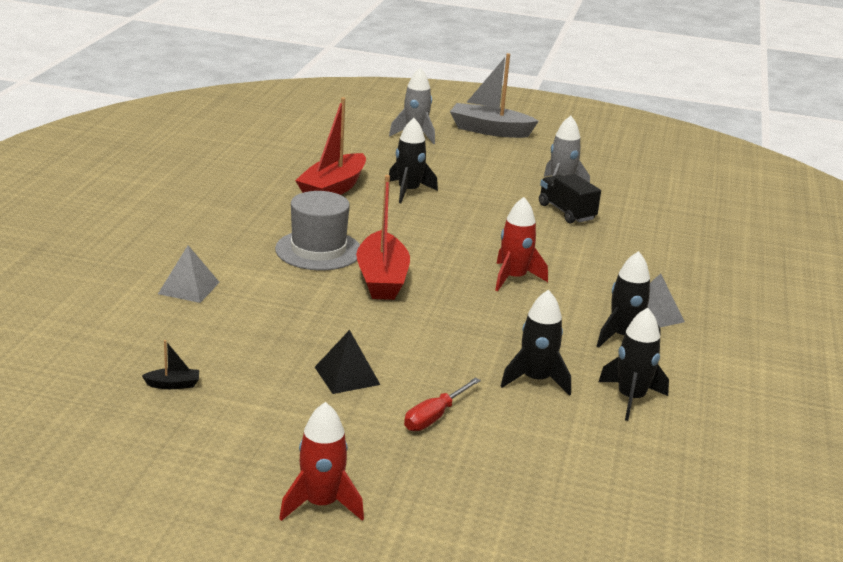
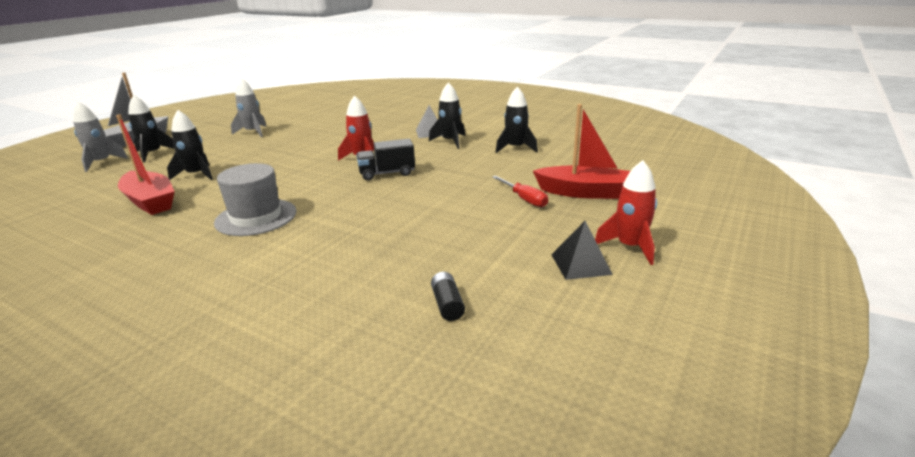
camera: 70 degrees left, 0 degrees up
(173, 385) = (447, 304): black boat -> black battery
(189, 288) = (266, 286): grey pyramid -> none
(347, 375) = (462, 223): black pyramid -> black pyramid (580, 264)
(381, 279) = (327, 197): red boat -> red boat (584, 192)
(536, 380) = (489, 167): black rocket -> black rocket (153, 154)
(566, 212) = (289, 135): black truck -> black truck (387, 173)

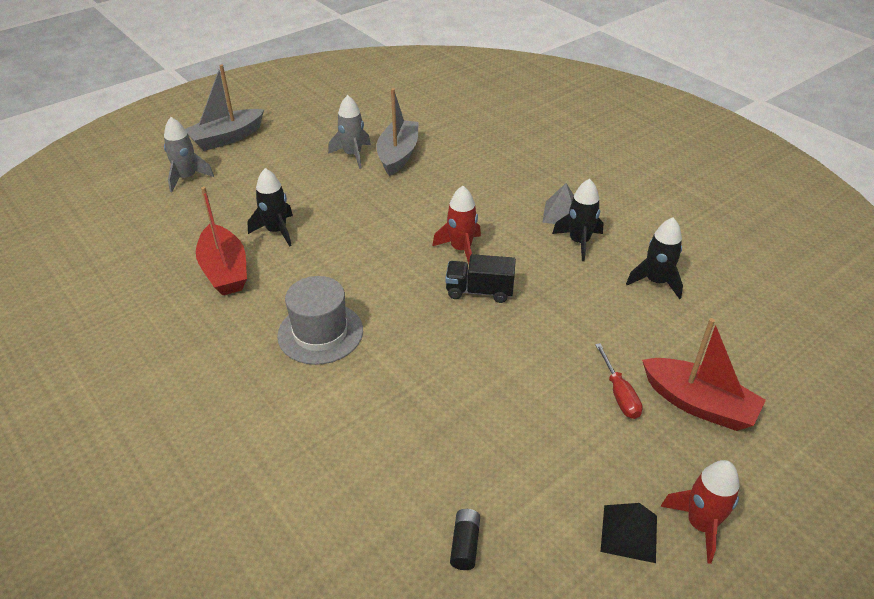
camera: 20 degrees right, 15 degrees up
(153, 154) = (239, 174): black rocket -> none
(291, 127) = (398, 155): none -> grey boat

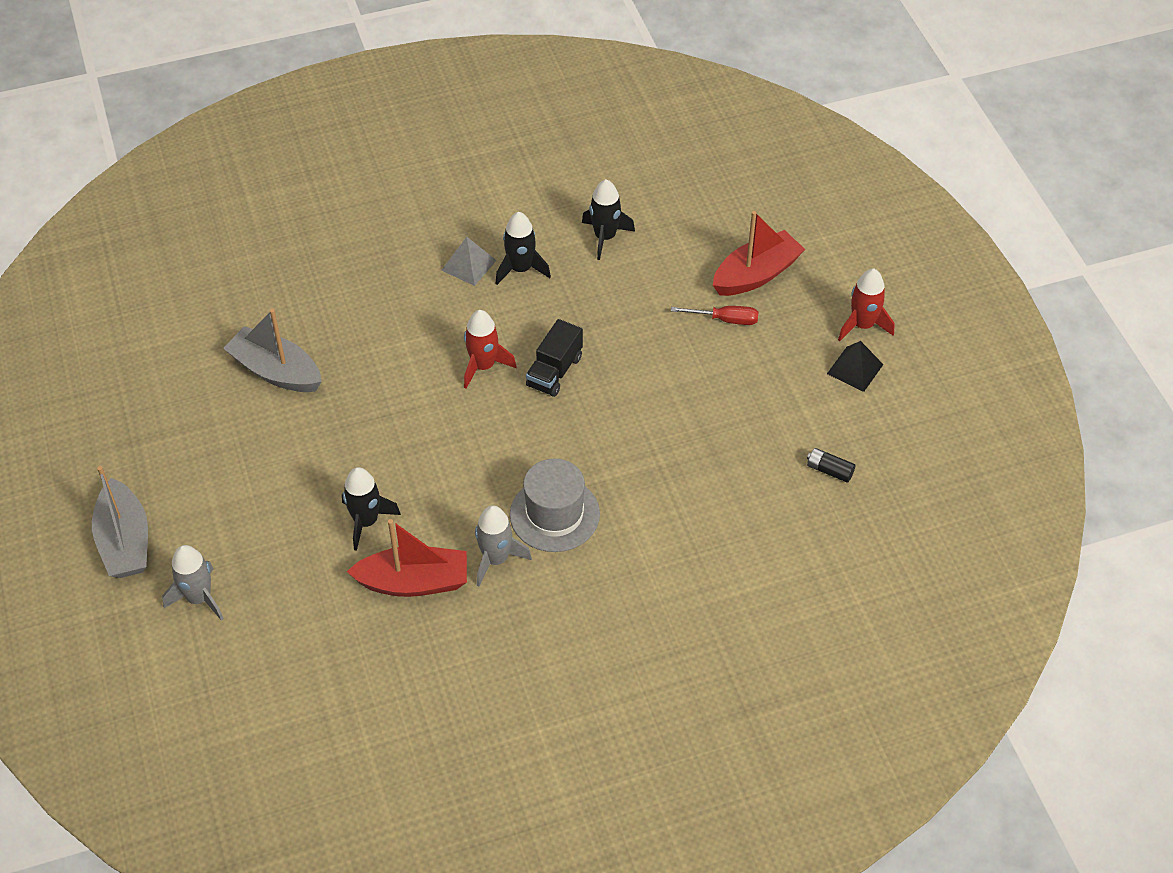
camera: 70 degrees left, 10 degrees up
(353, 155) = (249, 415): grey rocket -> grey rocket (496, 559)

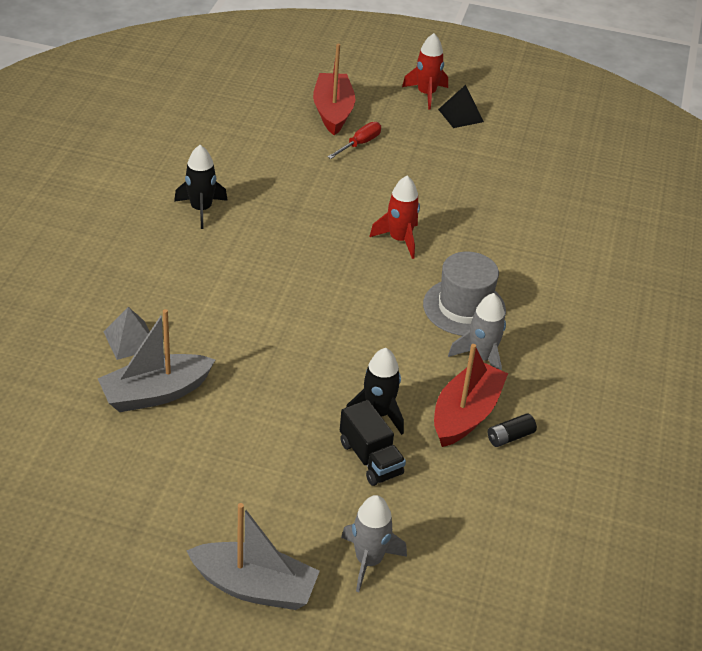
camera: 60 degrees left, 10 degrees down
(468, 265) = (165, 232): grey pyramid -> grey pyramid (130, 340)
(483, 366) = (279, 274): red rocket -> red rocket (399, 240)
(554, 371) = (324, 242): black truck -> black truck (370, 458)
(605, 237) = (218, 156): black rocket -> none
(829, 470) = (538, 167): black battery -> black battery (510, 437)

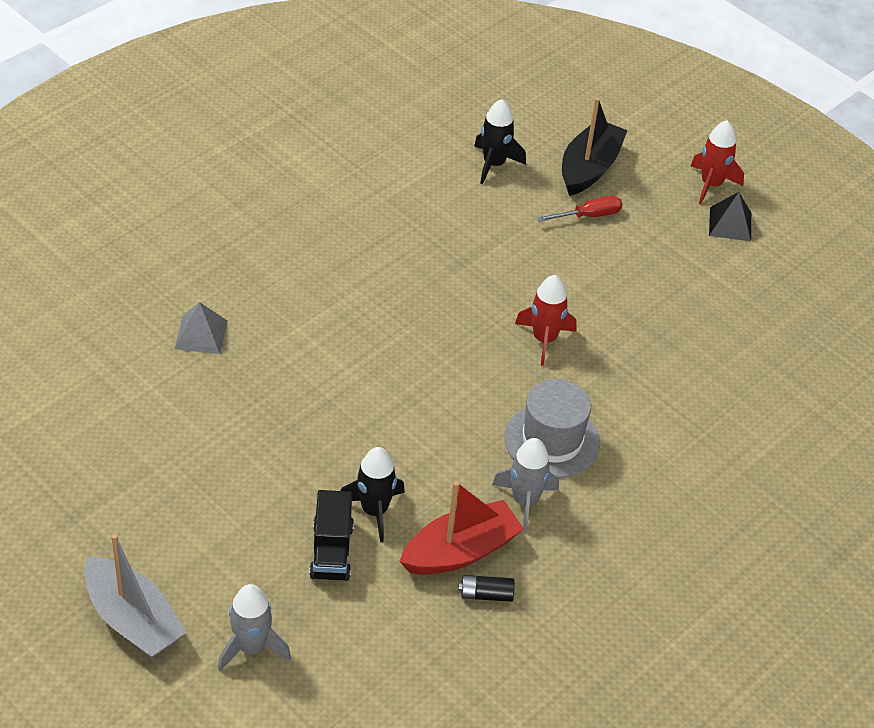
camera: 30 degrees right, 5 degrees up
(155, 393) = (184, 397): grey boat -> none
(201, 209) = (368, 226): black rocket -> black rocket (494, 164)
(333, 112) = (589, 168): red boat -> black boat

